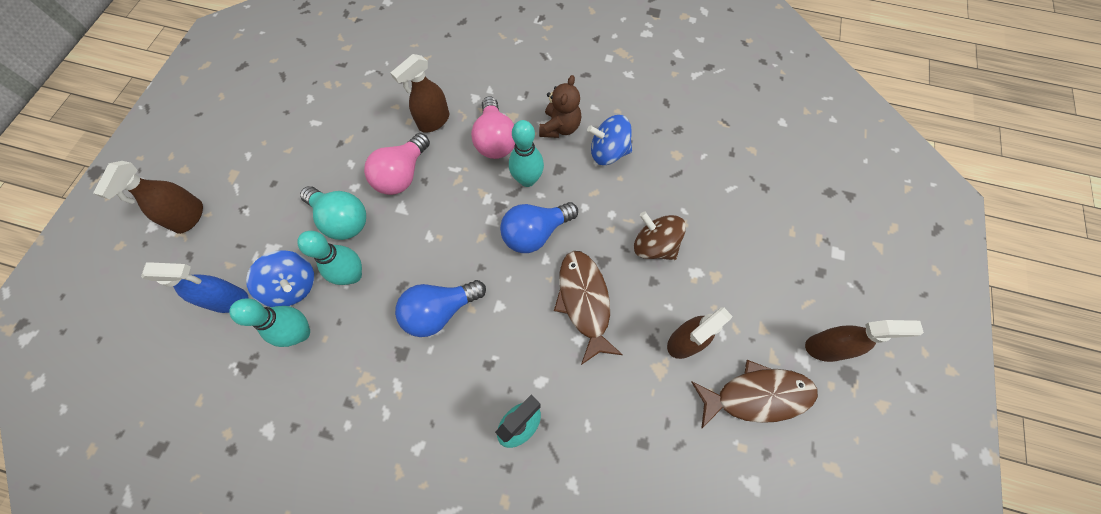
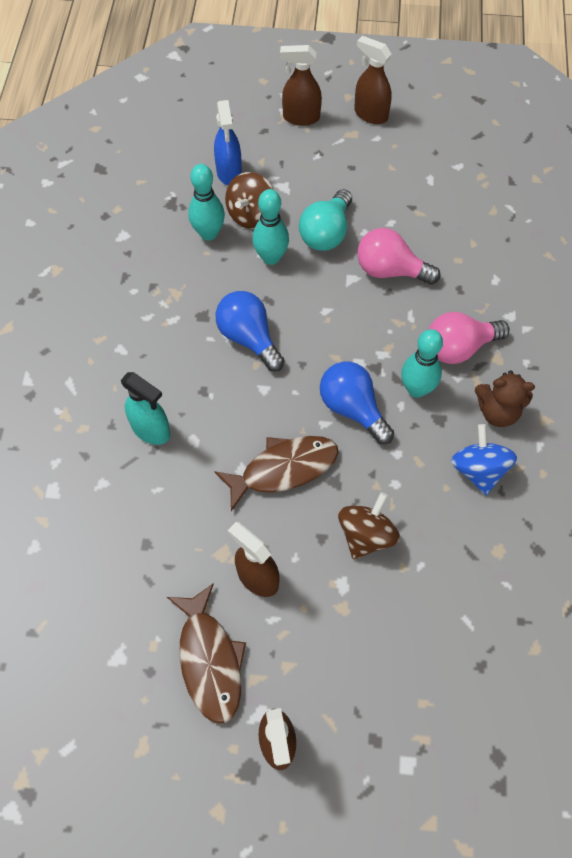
camera: 80 degrees right, 5 degrees down
(294, 286) = (251, 215): blue spinning top -> brown spinning top
(433, 121) = (465, 283): brown spray bottle -> brown spray bottle (370, 114)

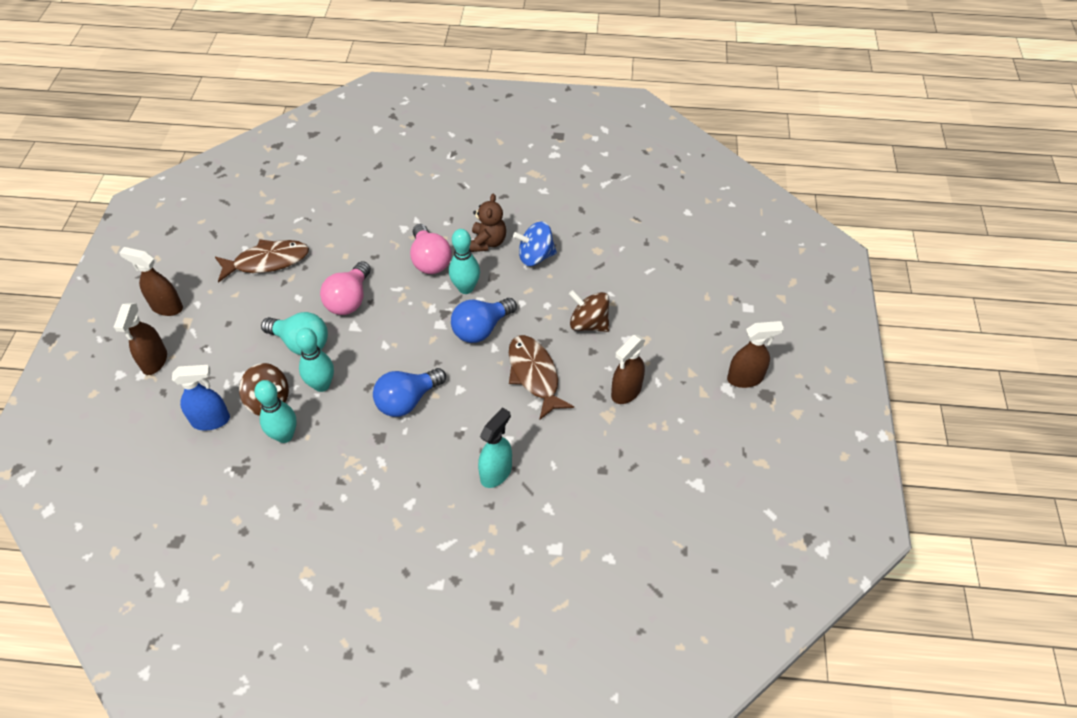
camera: 90 degrees left, 10 degrees down
(209, 660) = (692, 421): brown fish -> brown fish (267, 261)
(370, 114) = (166, 307): brown spray bottle -> brown spray bottle turned 75 degrees clockwise

